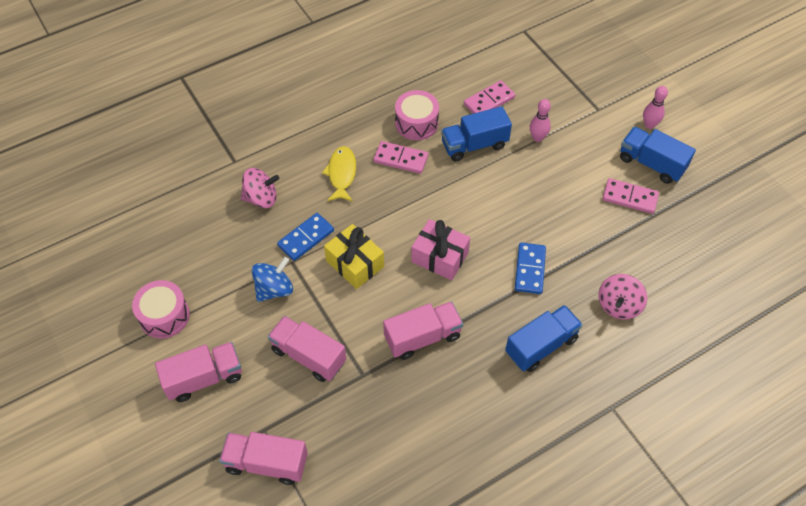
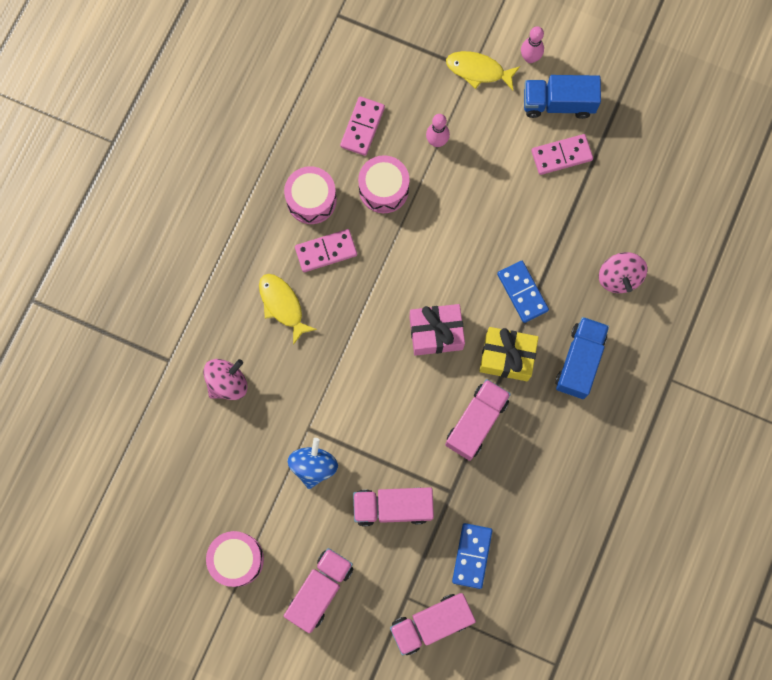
camera: 35 degrees left, 20 degrees up
(306, 238) = (302, 396): blue domino -> blue domino (472, 556)
(355, 263) = (366, 391): yellow gift -> yellow gift (507, 357)
(474, 145) = (383, 189): blue truck -> pink drum
(603, 112) = (478, 71): none -> yellow fish

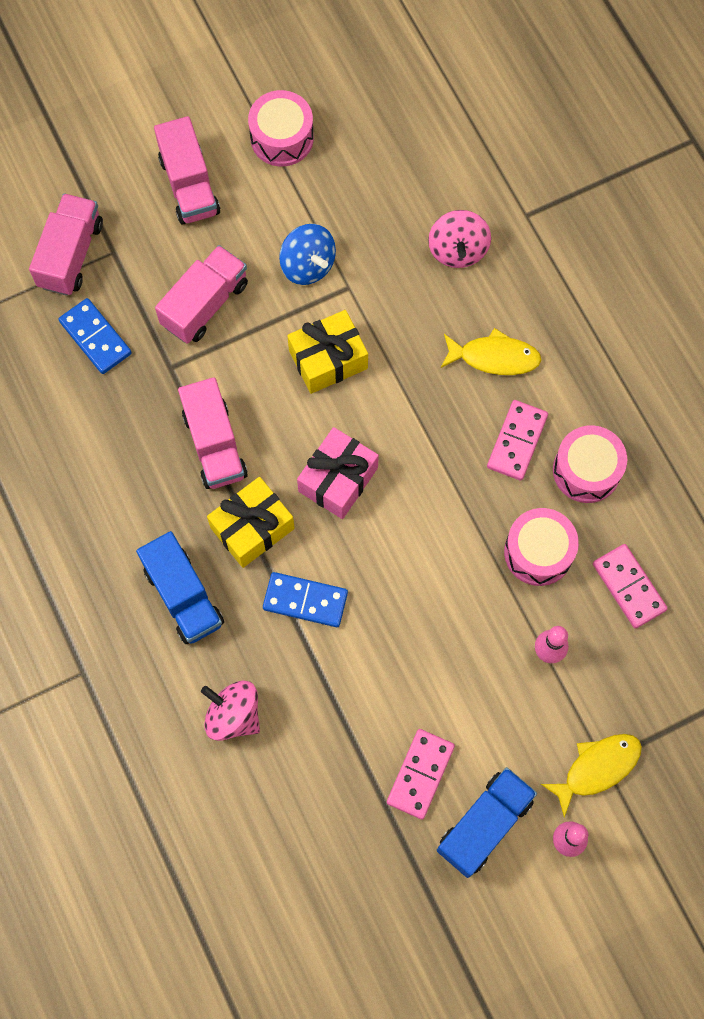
camera: 130 degrees right, 5 degrees down
(366, 401) = (328, 359): none -> yellow gift

